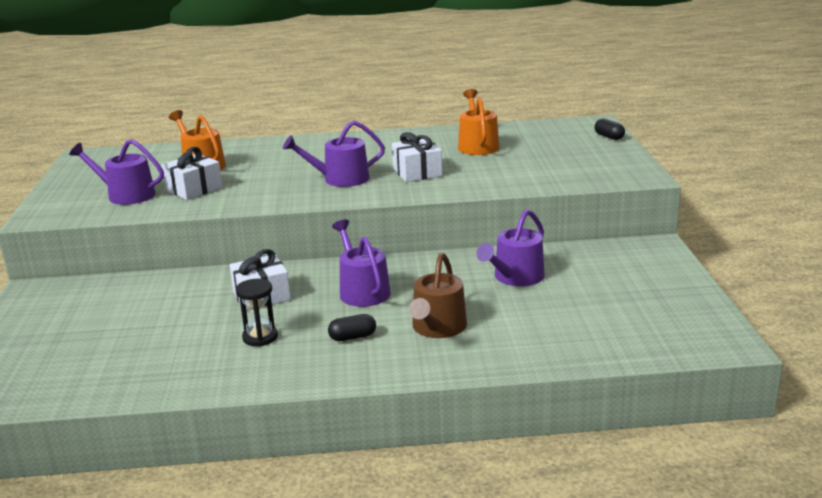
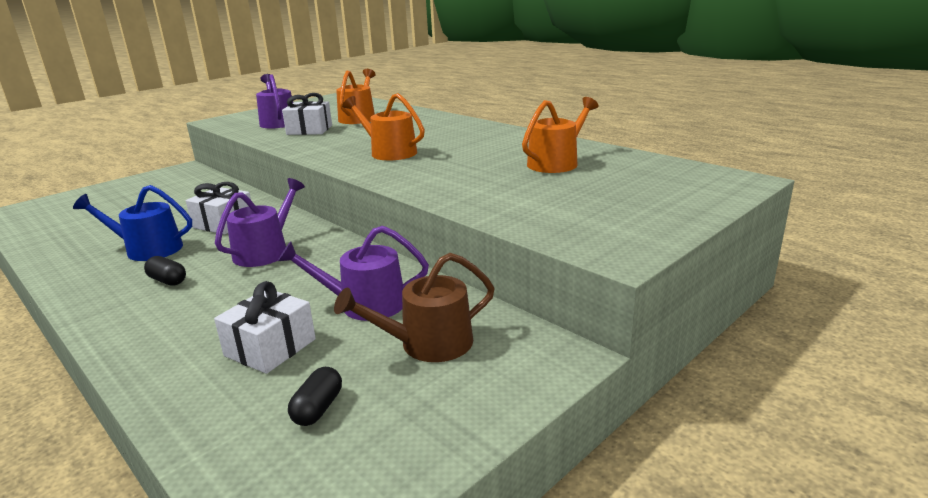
camera: 50 degrees right, 0 degrees up
(260, 337) = (148, 249): black hourglass -> blue watering can
(340, 179) = (389, 152): purple watering can -> orange watering can
(417, 172) = (446, 166): white gift -> white gift (270, 347)
(437, 328) = (211, 309): brown watering can -> brown watering can (428, 344)
(609, 137) = (713, 199): black capsule -> black capsule (318, 408)

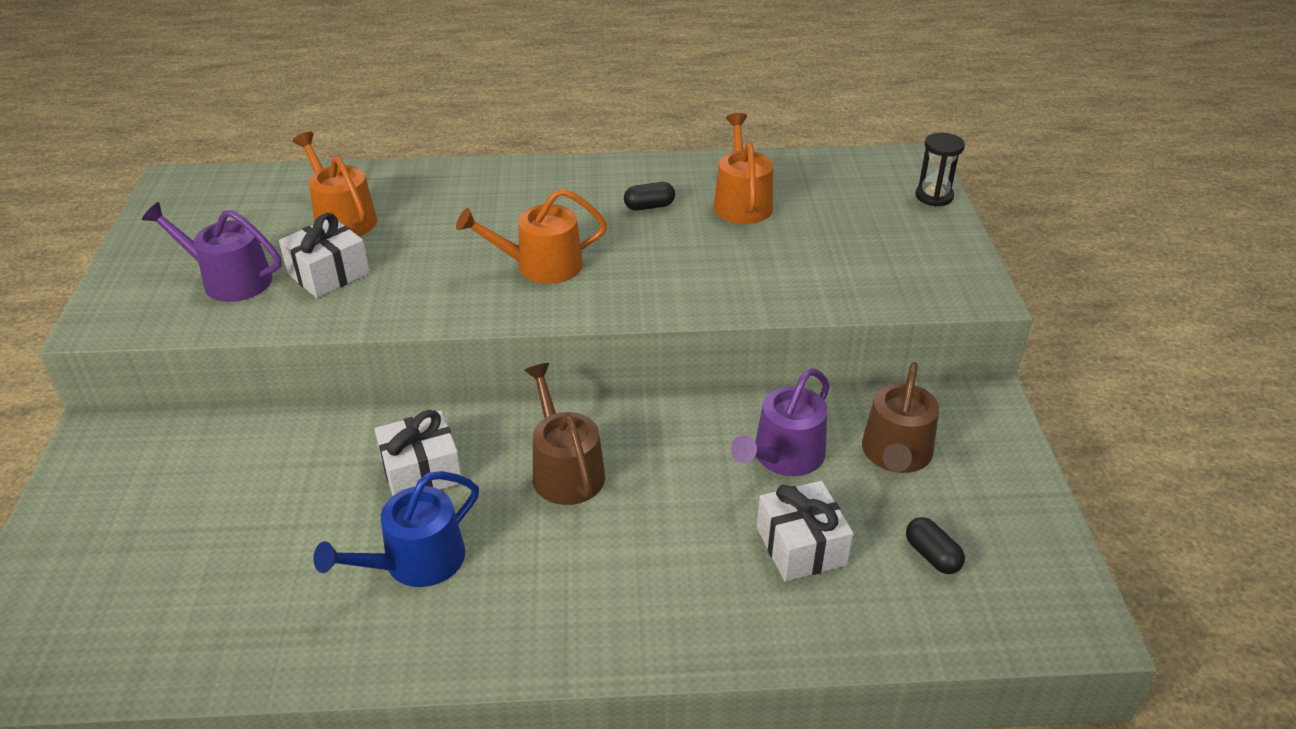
camera: 50 degrees left, 15 degrees up
(168, 281) = (547, 571): black capsule -> black capsule (649, 206)
(265, 251) = (565, 470): purple watering can -> brown watering can
(714, 200) = (934, 196): none -> black hourglass

